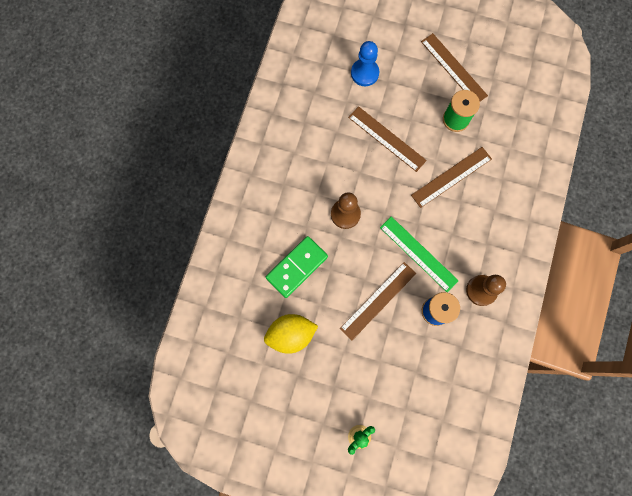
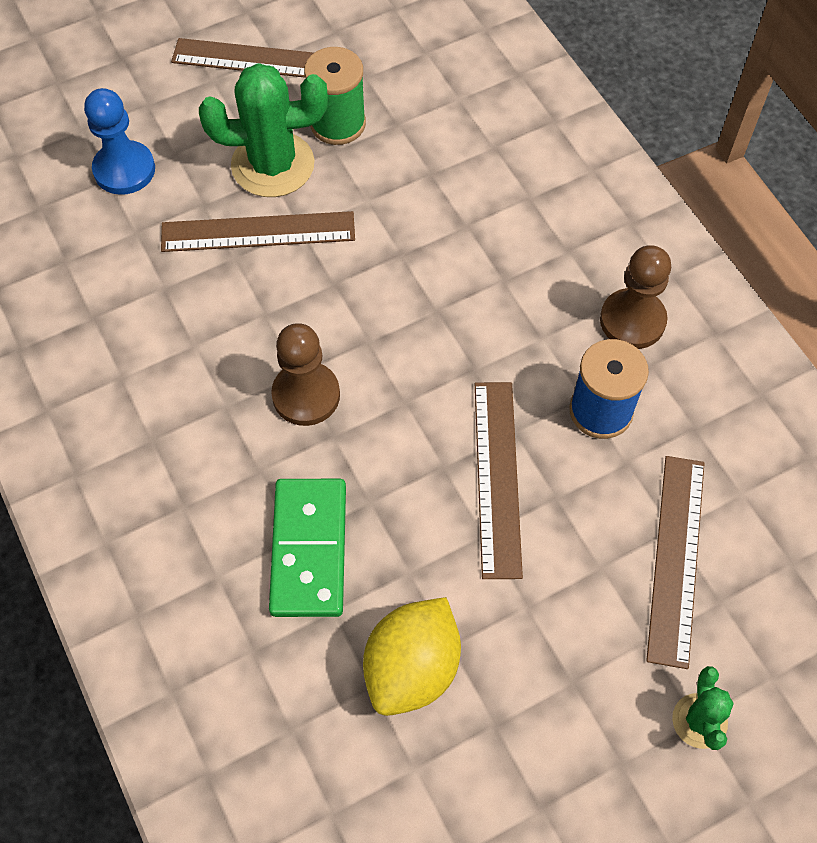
camera: 45 degrees left, 15 degrees down
(416, 116) = (273, 165): none -> green cactus
(418, 253) = (484, 351): green ruler -> none
(451, 177) = (415, 204): brown ruler -> brown ruler (675, 558)

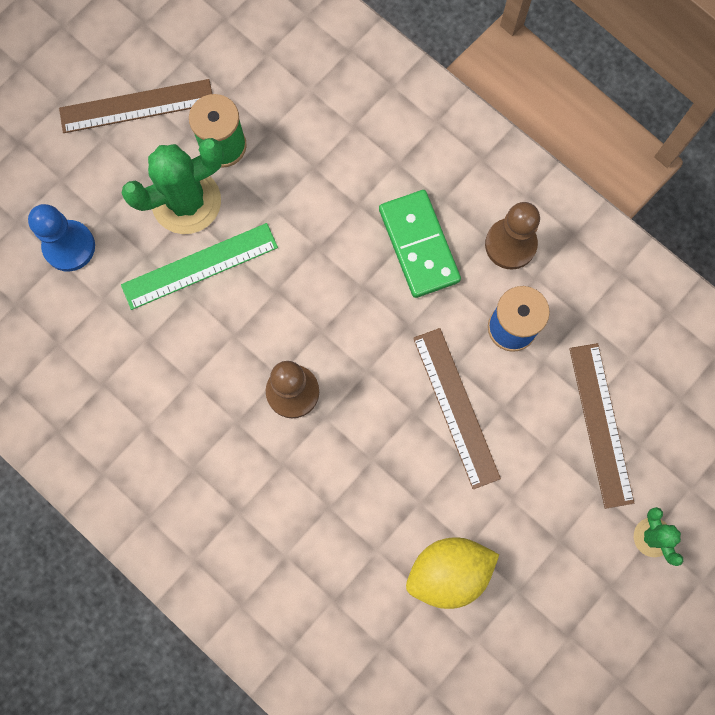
camera: 20 degrees left, 15 degrees up
(258, 232) = (199, 266): brown ruler -> green ruler
(308, 549) = (342, 512): green domino -> green domino (418, 245)
(412, 668) = (448, 572): yellow lemon -> yellow lemon turned 60 degrees clockwise

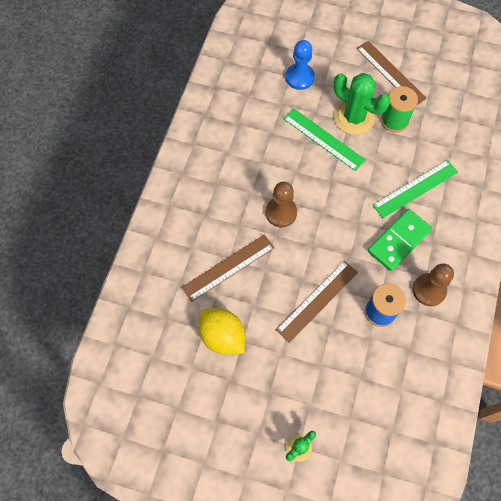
camera: 65 degrees right, 10 degrees down
(349, 177) = (415, 189): none -> green ruler
(600, 424) = (350, 388): brown ruler -> brown ruler (228, 267)

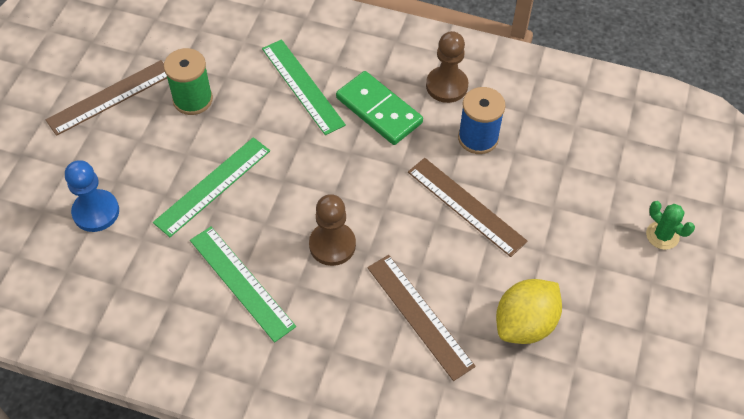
camera: 90 degrees left, 10 degrees down
(251, 161) = (241, 283): none -> green ruler
(354, 118) = (181, 146): green cactus -> none

